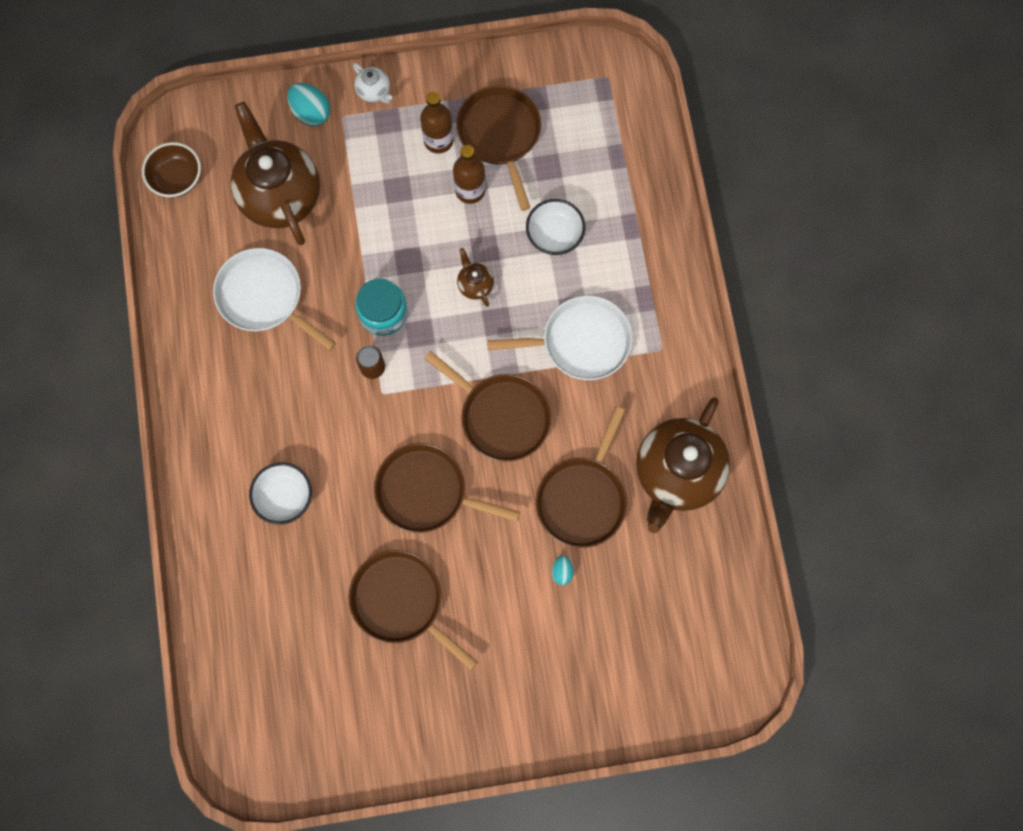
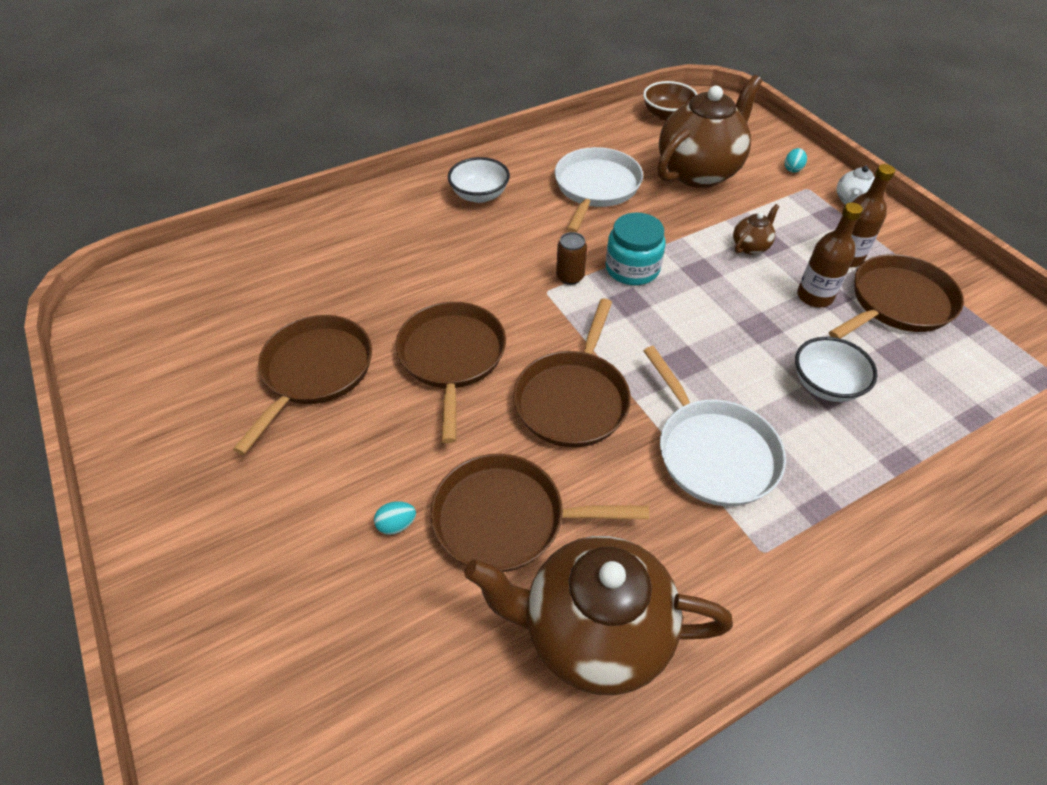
camera: 70 degrees right, 25 degrees down
(284, 497) = (404, 252): white bowl -> white bowl (479, 195)
(311, 113) = (792, 169): turquoise egg -> turquoise egg, size x0.56
(475, 285) = (713, 331): brown teapot -> brown teapot (750, 246)

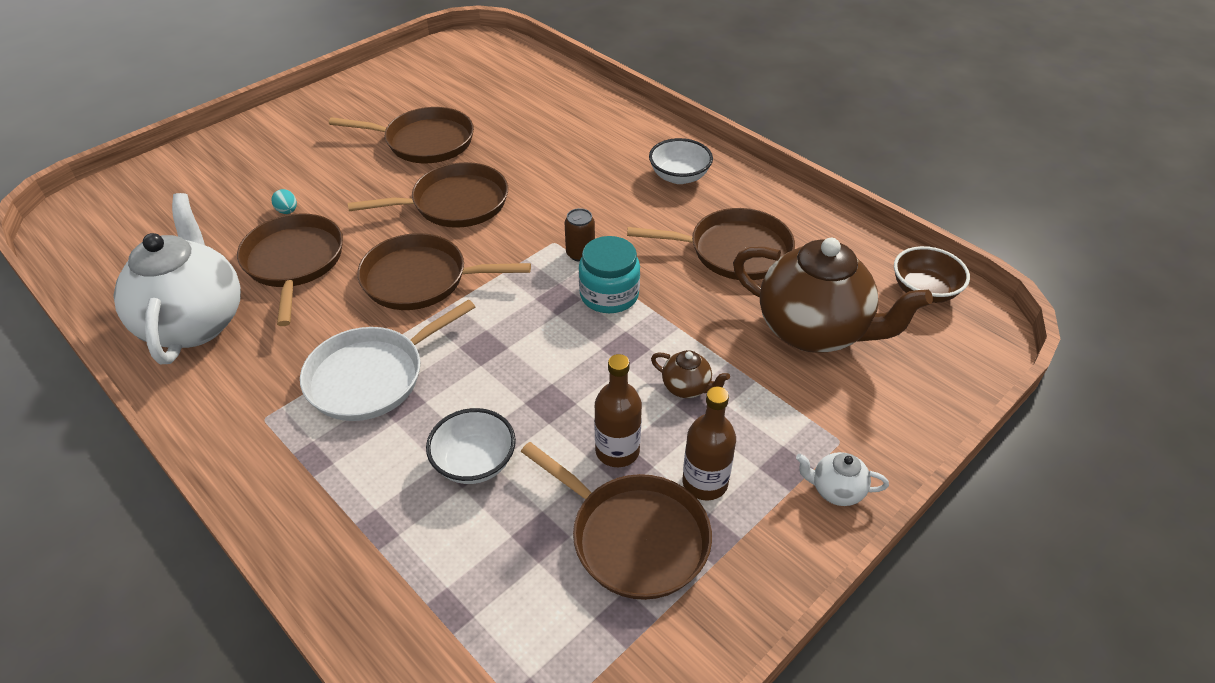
camera: 75 degrees right, 5 degrees down
(594, 633) = (195, 323): brown teapot -> white teapot
(596, 187) = (734, 251): white pan -> brown pan
(792, 169) = (876, 423): turquoise egg -> none

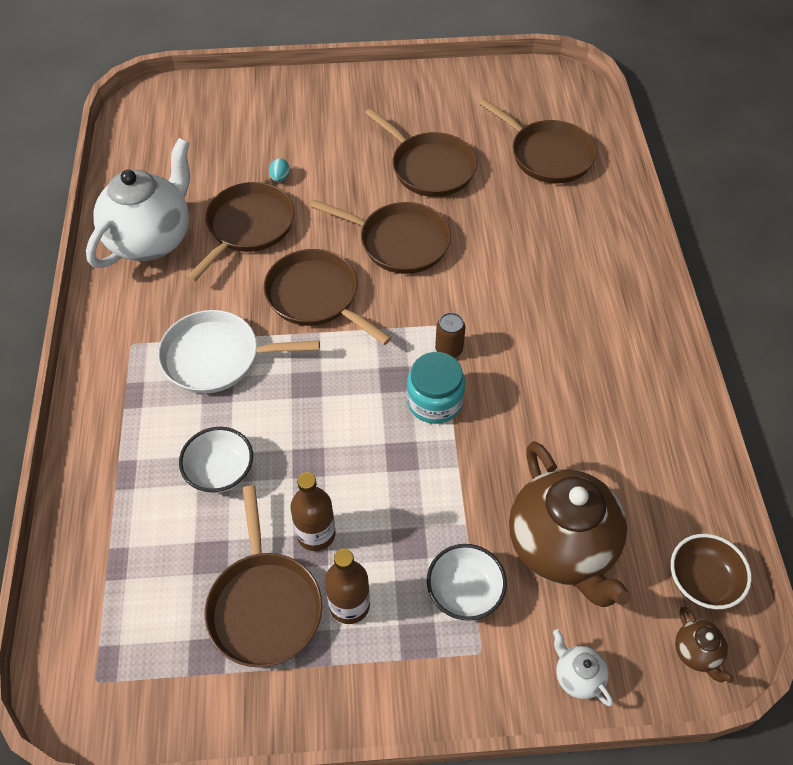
camera: 40 degrees right, 10 degrees up
(679, 176) = (602, 326): white bowl -> white bowl (464, 592)
(687, 388) = (413, 521): brown teapot -> brown teapot (696, 653)
(734, 251) = (574, 429): brown pan -> brown pan (548, 155)
(836, 490) = (434, 687): white teapot -> white teapot (577, 676)

